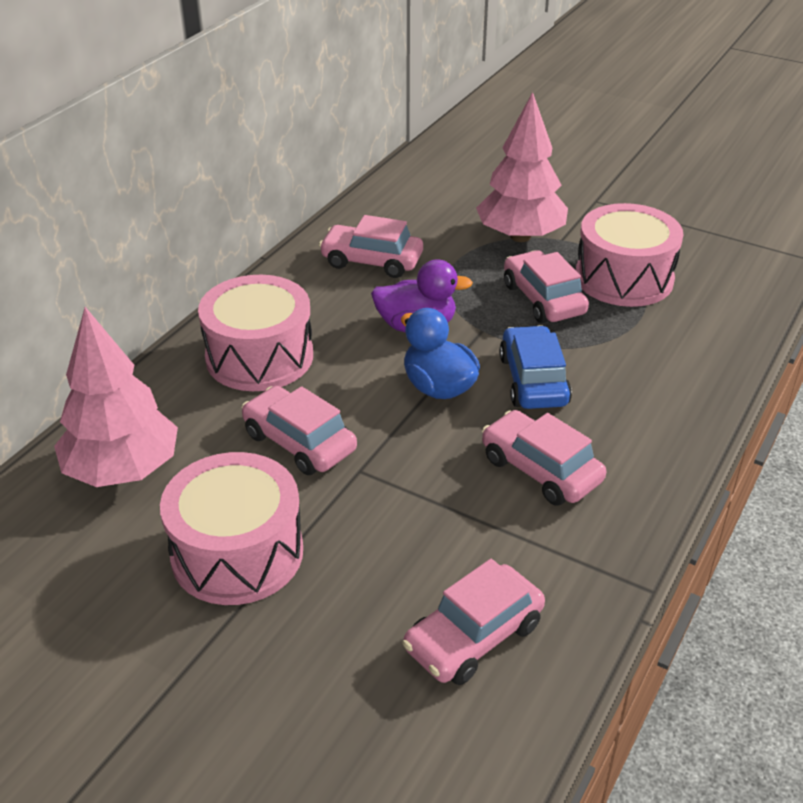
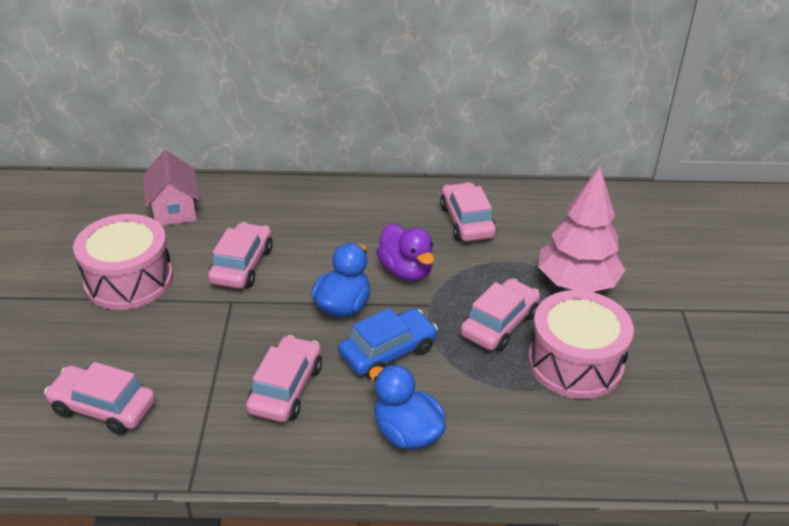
camera: 60 degrees right, 0 degrees up
(123, 470) = (174, 210): pink tree -> pink house
(259, 357) = (315, 216): pink drum -> none
(655, 407) = (407, 433): none -> blue duck

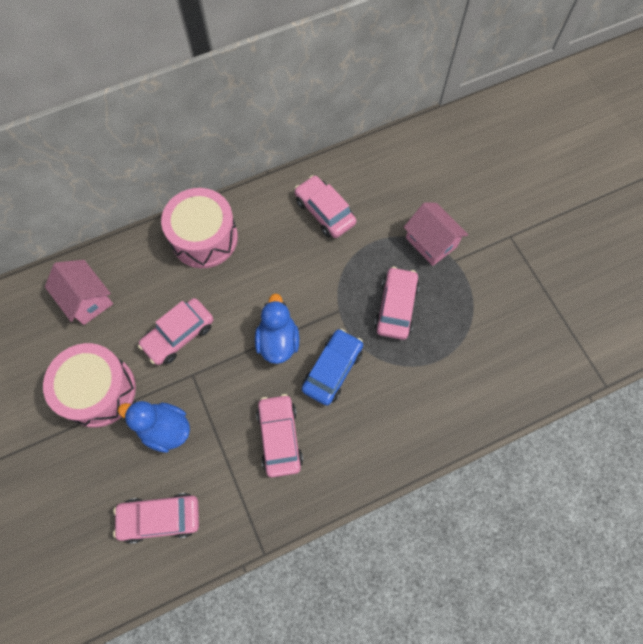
camera: 25 degrees left, 30 degrees up
(242, 265) = (179, 335): pink car -> pink car turned 120 degrees counterclockwise
(406, 271) = (305, 284): purple duck -> none
(407, 433) = (381, 435): blue duck -> blue duck (165, 429)
(575, 362) = (461, 319): pink drum -> pink drum (204, 238)
(577, 283) = (431, 242): pink tree -> pink house

